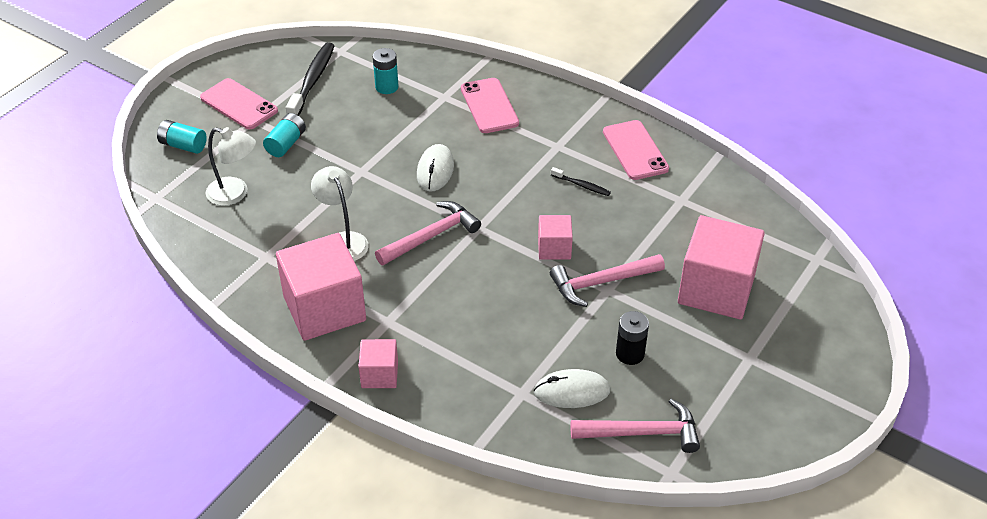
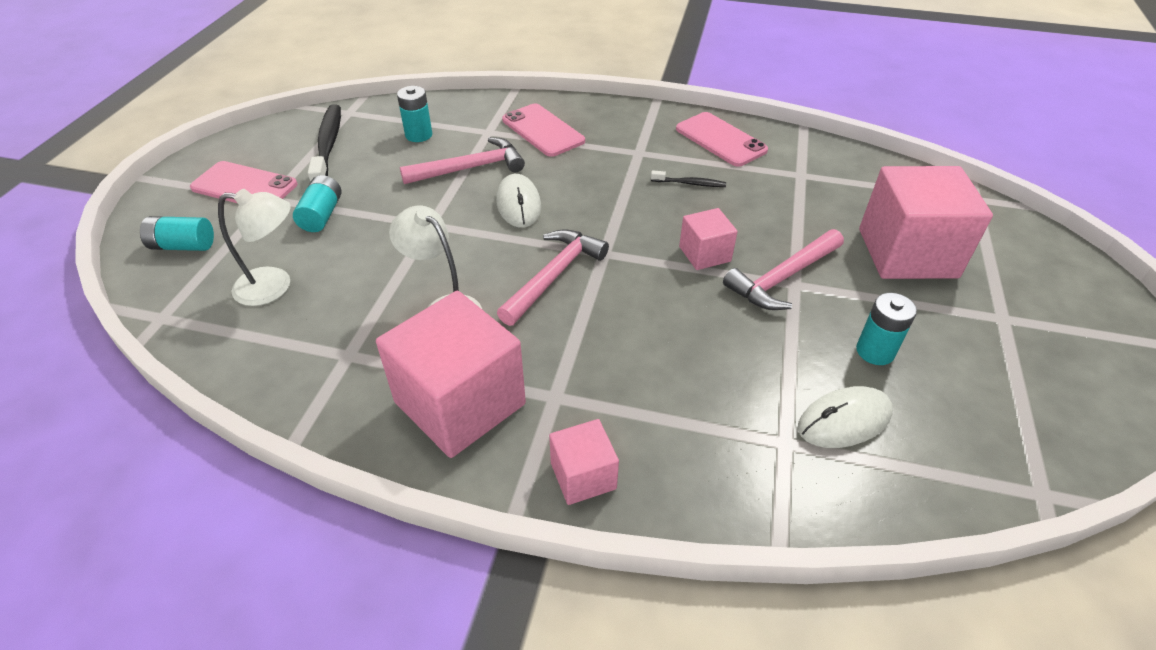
camera: 20 degrees left, 0 degrees up
(630, 354) = (875, 351): black battery -> turquoise battery
(642, 432) = (966, 449): pink hammer -> pink hammer (470, 168)

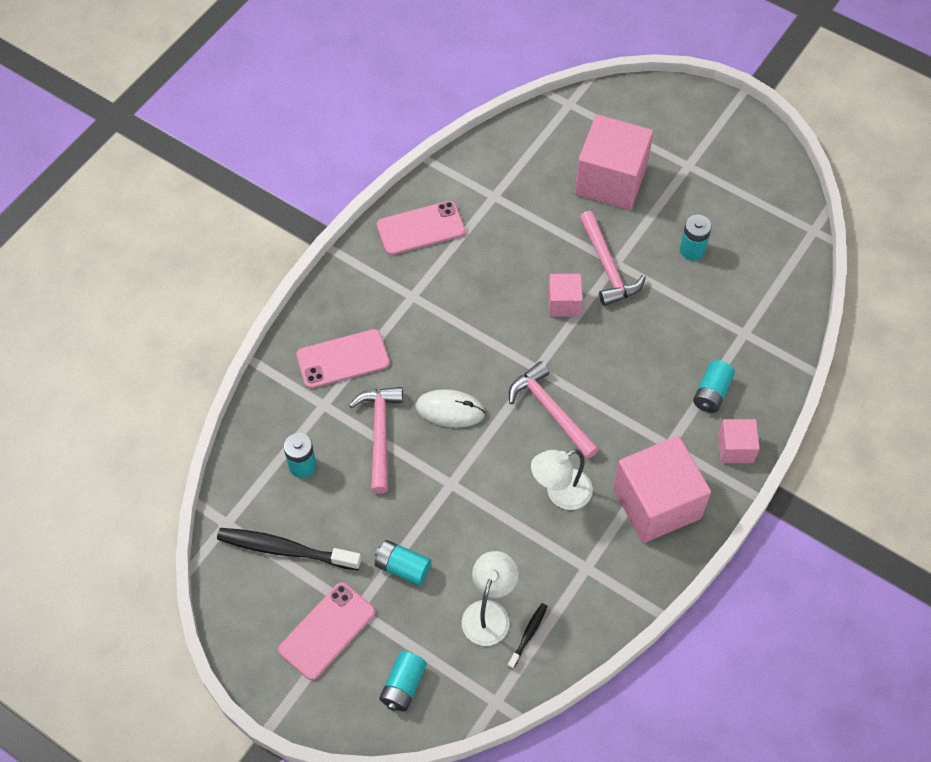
camera: 70 degrees left, 15 degrees up
(661, 425) = (711, 393): none -> turquoise battery
(690, 183) = (473, 277): black toothbrush -> black toothbrush (528, 635)
(844, 420) = (738, 295): white mouse -> none

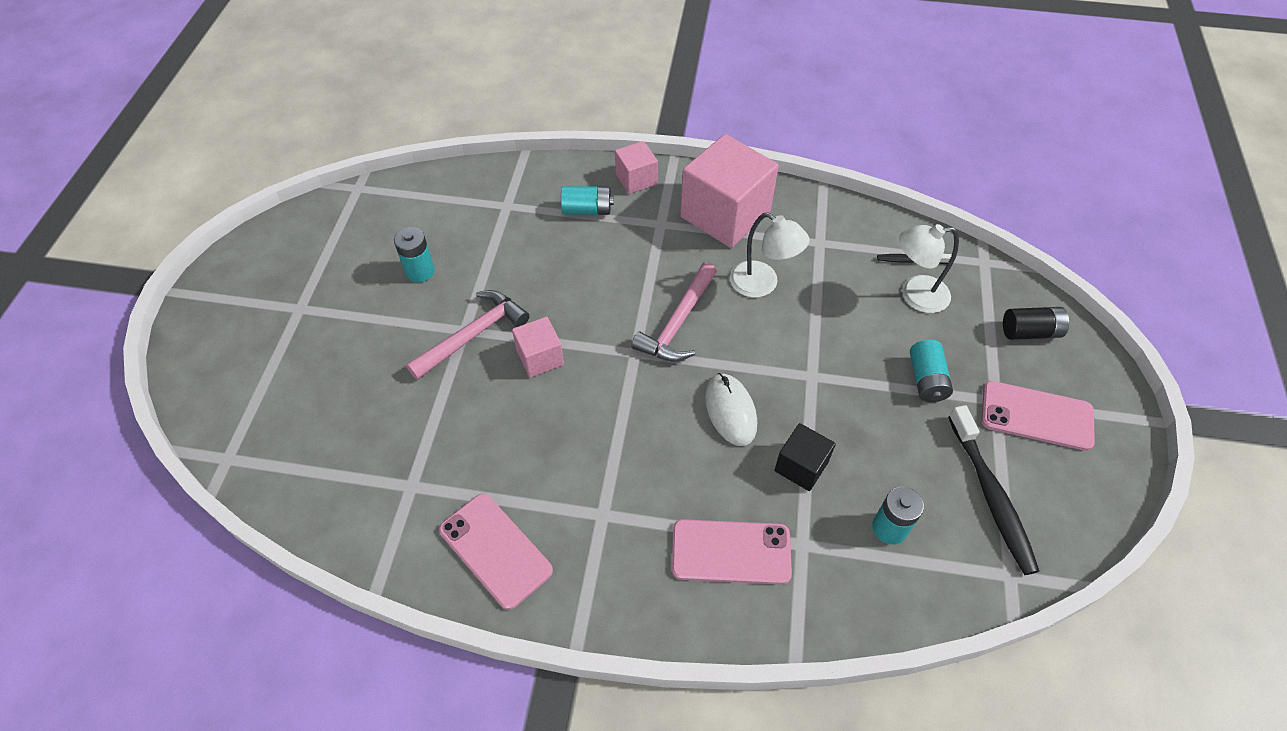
camera: 115 degrees left, 5 degrees down
(343, 359) = (731, 552): pink phone -> pink phone turned 45 degrees counterclockwise
(379, 434) = (801, 466): pink hammer -> black cube
(403, 685) = (1030, 332): turquoise battery -> black battery
(610, 180) = (345, 372): pink cube -> none

